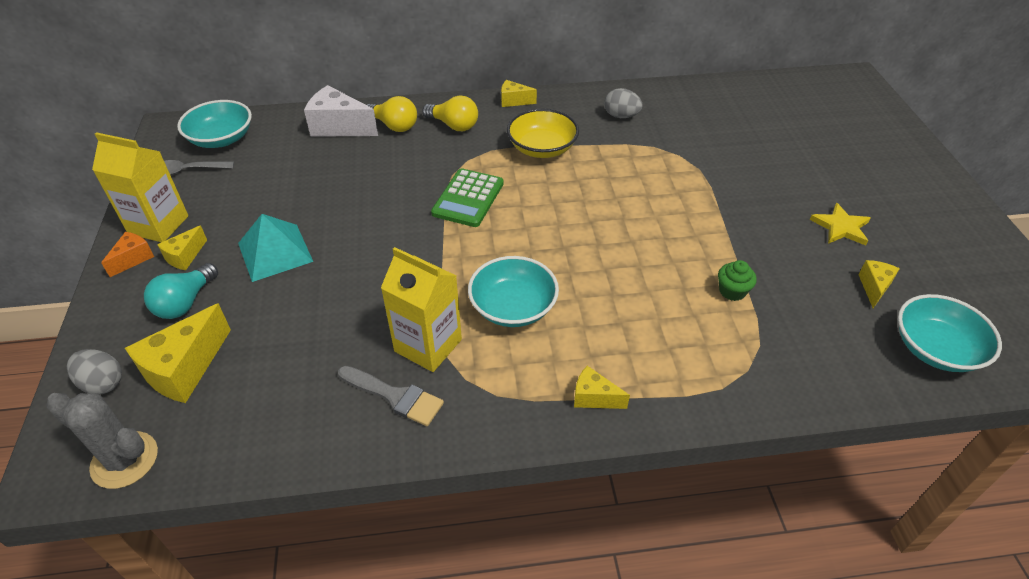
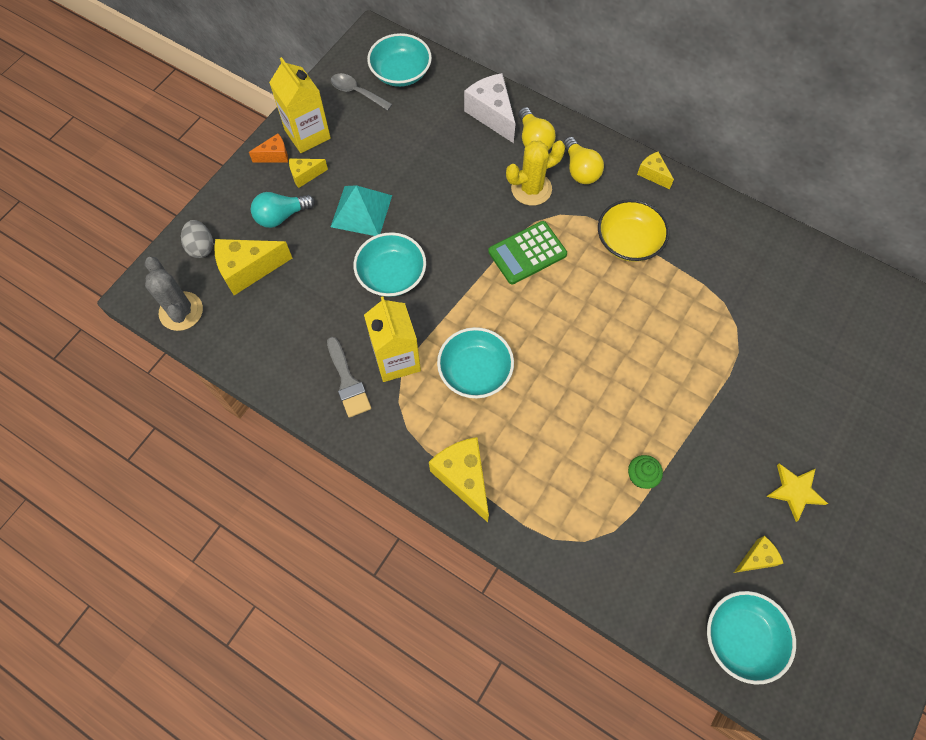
camera: 40 degrees right, 20 degrees up
(355, 283) = (391, 275): none -> turquoise bowl
(425, 156) = (531, 189): none -> yellow cactus
(594, 397) = (463, 478): yellow cheese -> yellow cheese, size x1.83
(621, 116) = (729, 251): grey egg -> none

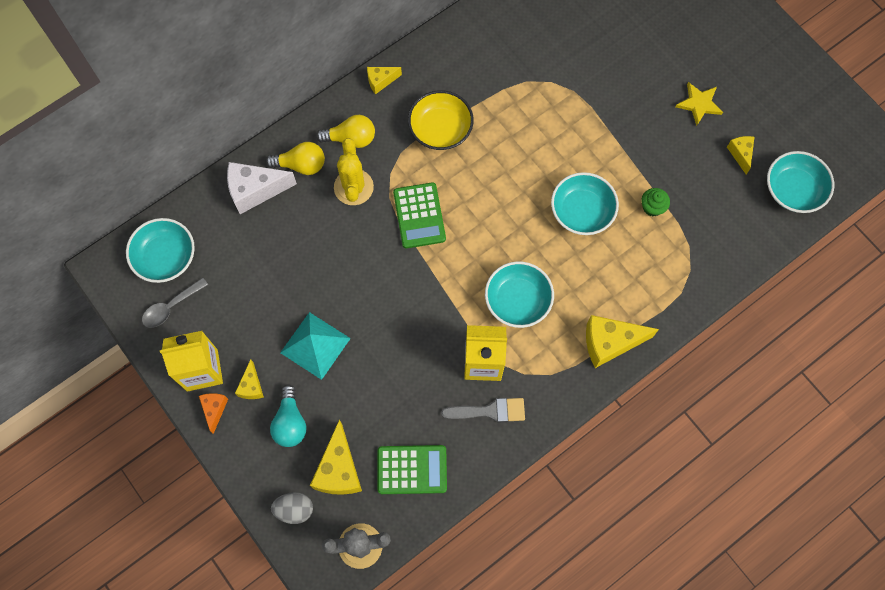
camera: 70 degrees left, 5 degrees up
(266, 331) = (412, 469): none -> green calculator
(391, 275) = (396, 339): turquoise bowl -> turquoise bowl (582, 211)

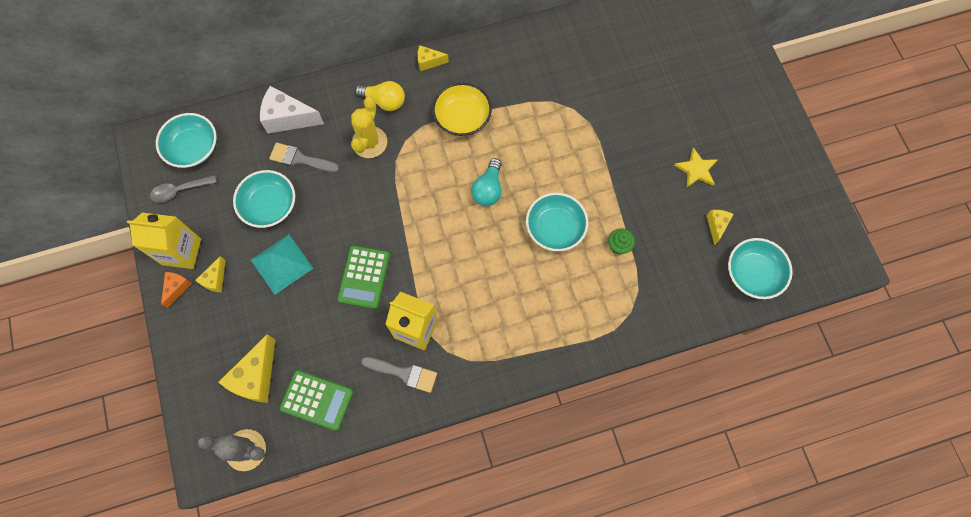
camera: 20 degrees right, 0 degrees up
(287, 230) = (300, 159): none -> grey brush
(290, 422) = (233, 321): turquoise light bulb -> turquoise light bulb (488, 189)
(294, 509) = (205, 397): grey egg -> none
(301, 165) = (334, 109): yellow light bulb -> none
(419, 216) = (414, 184): green calculator -> green calculator (364, 277)
(517, 300) = (468, 286): turquoise bowl -> turquoise bowl (269, 205)
(610, 343) = (533, 351): yellow cheese -> none

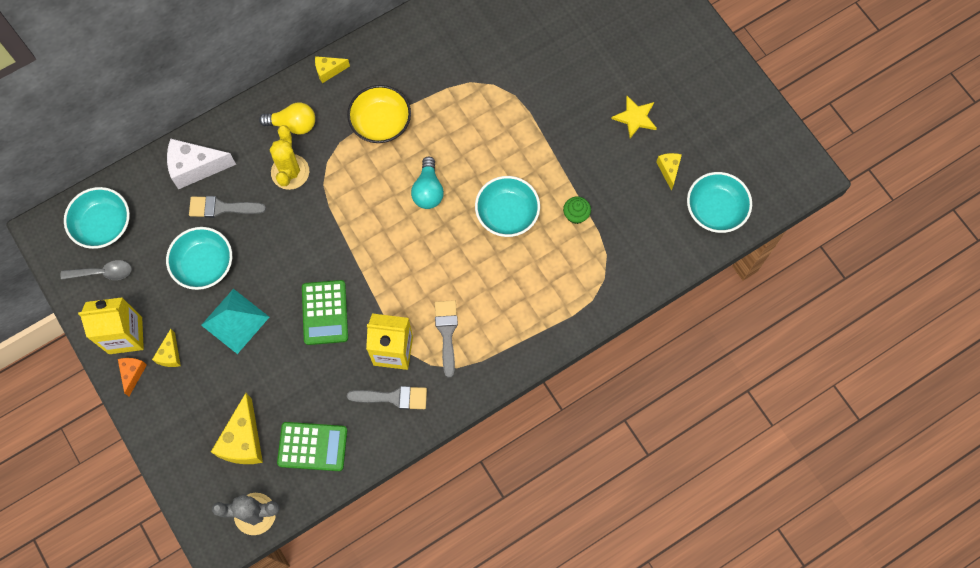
camera: 15 degrees left, 0 degrees up
(179, 190) = (102, 272): grey spoon -> grey spoon turned 150 degrees counterclockwise
(470, 325) = (447, 332): none -> grey brush

